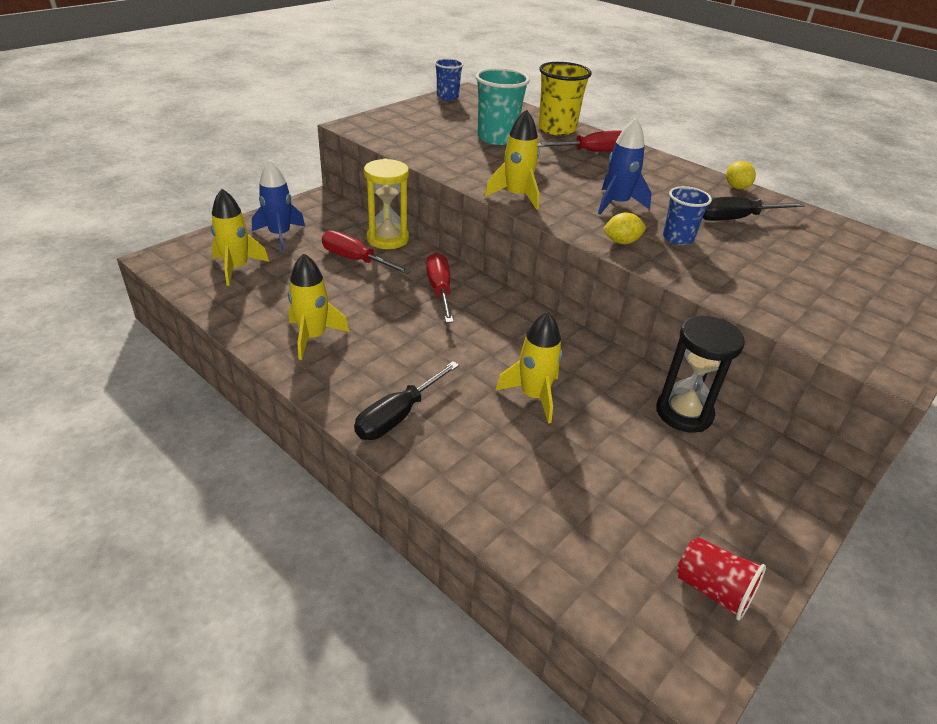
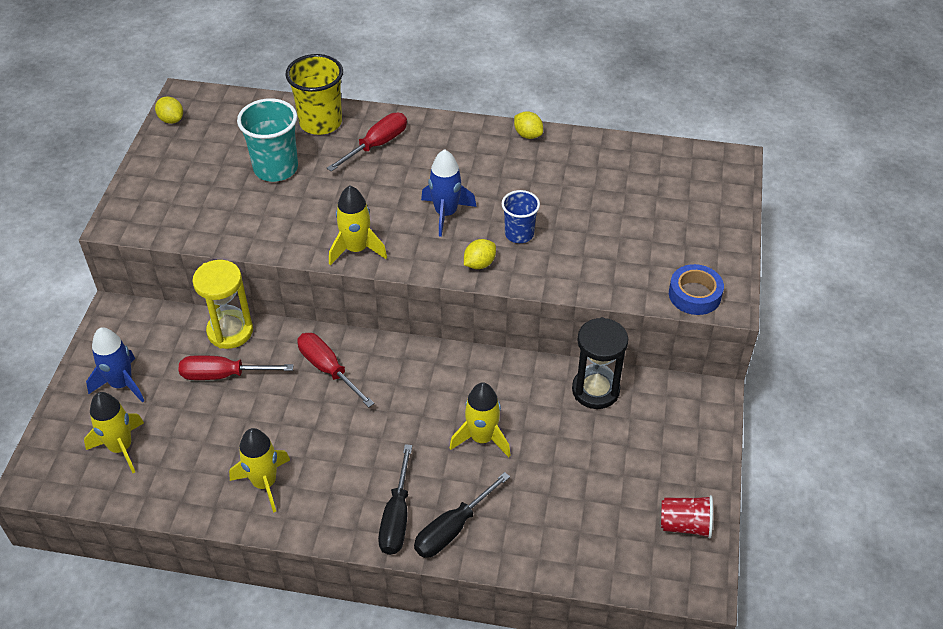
camera: 30 degrees left, 10 degrees up
(447, 97) = (171, 120): blue cup -> yellow lemon
(735, 219) = (549, 182): black screwdriver -> black screwdriver (452, 529)
(852, 348) = (694, 295): none -> blue tape

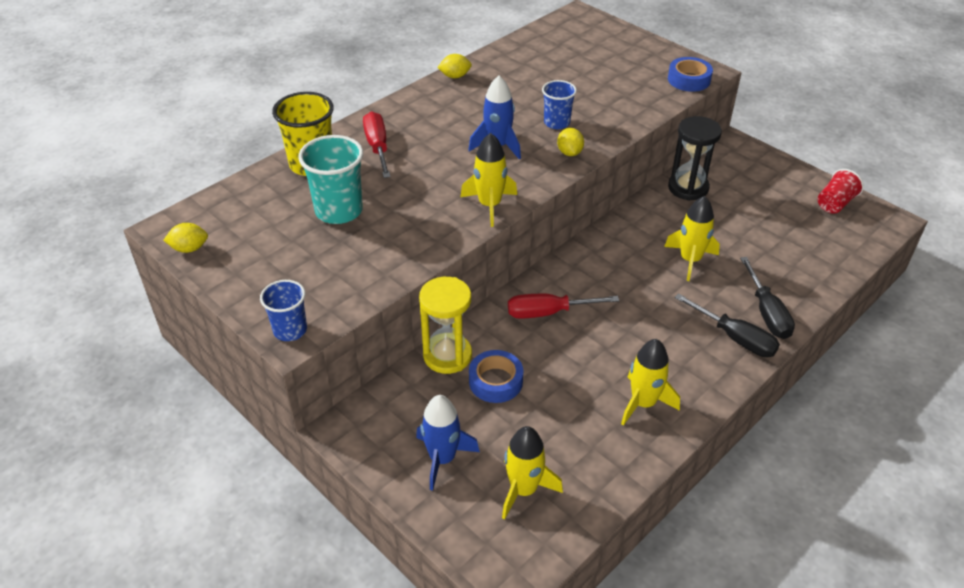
camera: 55 degrees left, 5 degrees down
(124, 217) = (290, 330): none -> blue cup
(222, 375) = (495, 381): red screwdriver -> blue tape

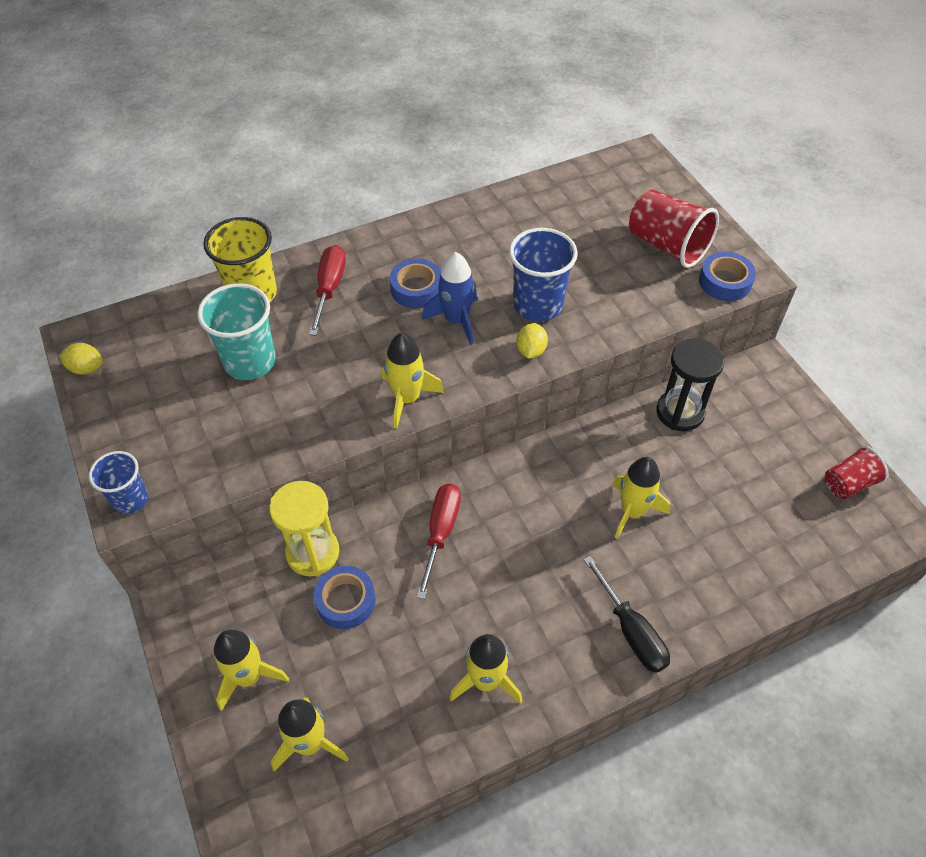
camera: 20 degrees right, 10 degrees up
(442, 458) = (248, 676): blue rocket -> yellow rocket
(452, 132) = (416, 289): none -> blue tape
(455, 76) = (458, 212): yellow lemon -> none
(547, 313) = (441, 532): red screwdriver -> red screwdriver turned 90 degrees clockwise
(557, 123) = (538, 305): blue cup -> blue cup, size x1.62
(632, 66) = (667, 246): none -> red cup
(767, 313) = (685, 610): black screwdriver -> none

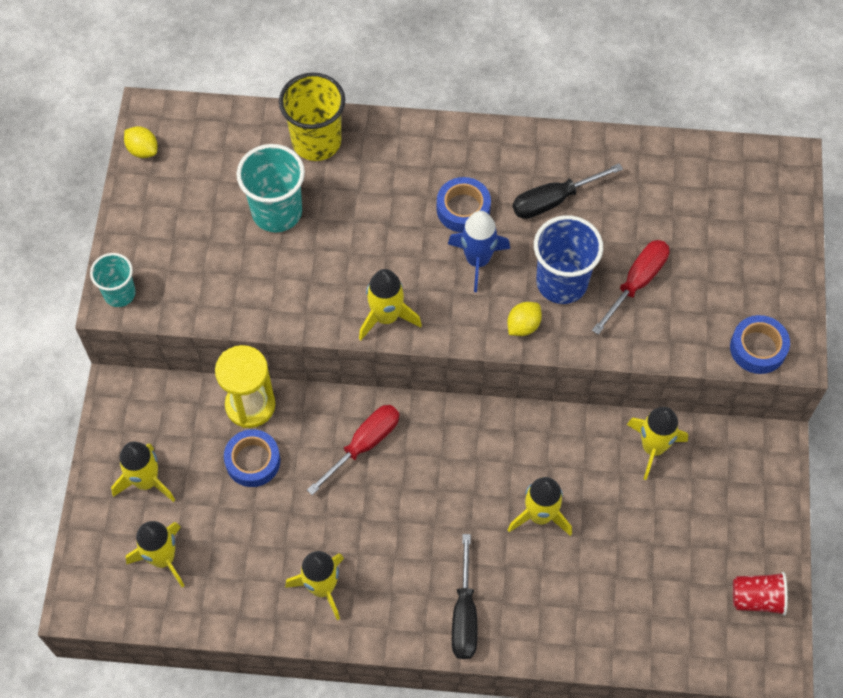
camera: 30 degrees right, 10 degrees up
(130, 499) = (119, 293): blue cup -> turquoise cup
(329, 288) = (387, 169): red screwdriver -> red screwdriver (637, 282)
(486, 252) = (552, 200): none -> black screwdriver
(667, 246) = (732, 280): red cup -> none
(680, 412) = (653, 447): black hourglass -> yellow rocket

